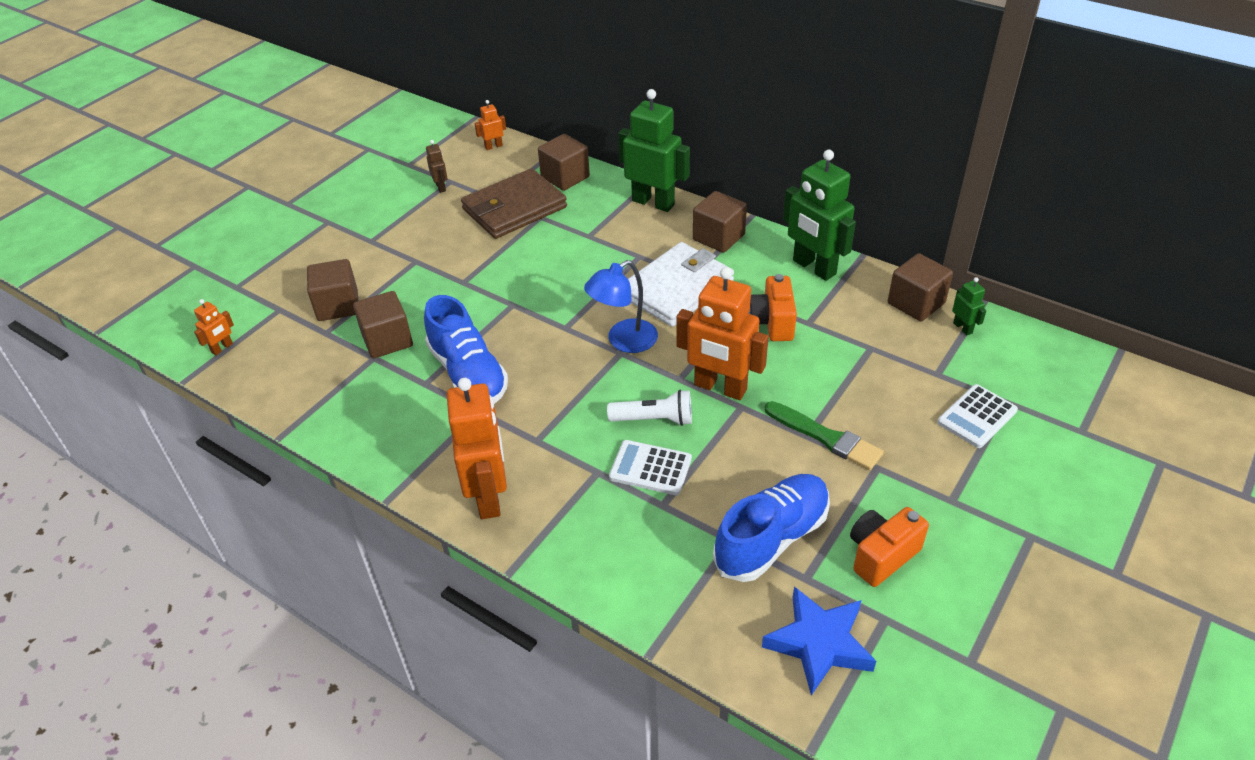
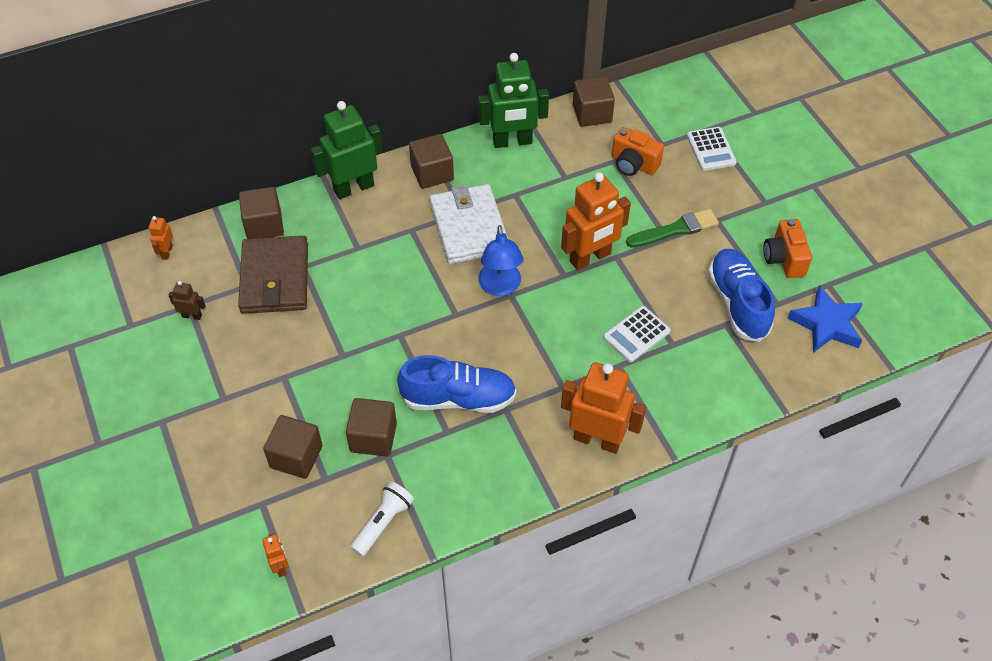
camera: 60 degrees left, 10 degrees up
(654, 419) = (593, 309): white flashlight -> white flashlight (383, 523)
(772, 322) = (549, 195): orange camera -> orange camera (633, 164)
(963, 328) = (632, 107): green robot -> none

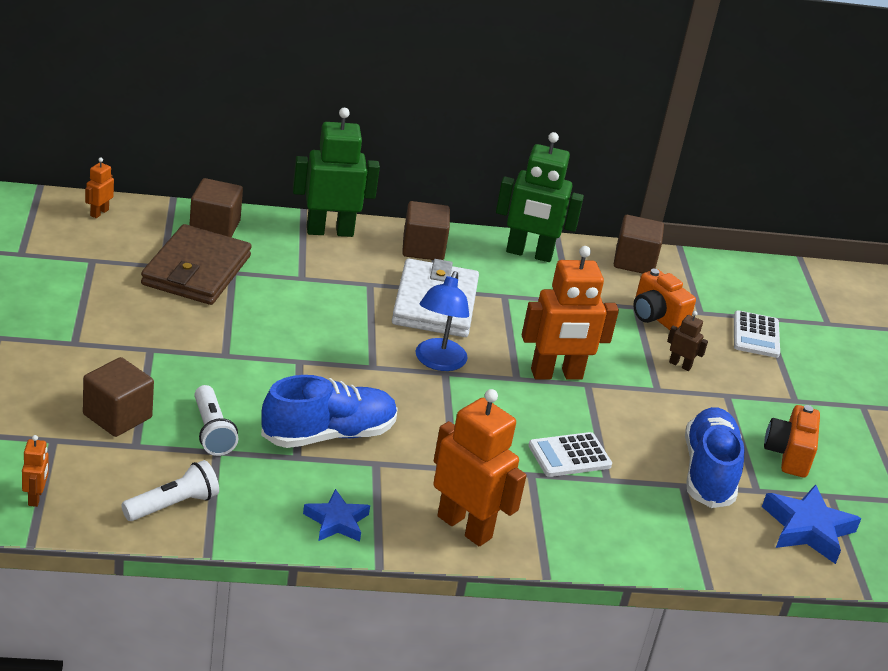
camera: 15 degrees right, 20 degrees down
(192, 316) = (89, 268): brown robot -> brown robot (680, 365)
(373, 437) = (212, 431): brown cube -> white flashlight
(458, 398) = (328, 435): blue shoe -> blue shoe turned 45 degrees counterclockwise
(506, 480) = (336, 521): none -> blue star
(675, 229) = (672, 386): green brush -> none

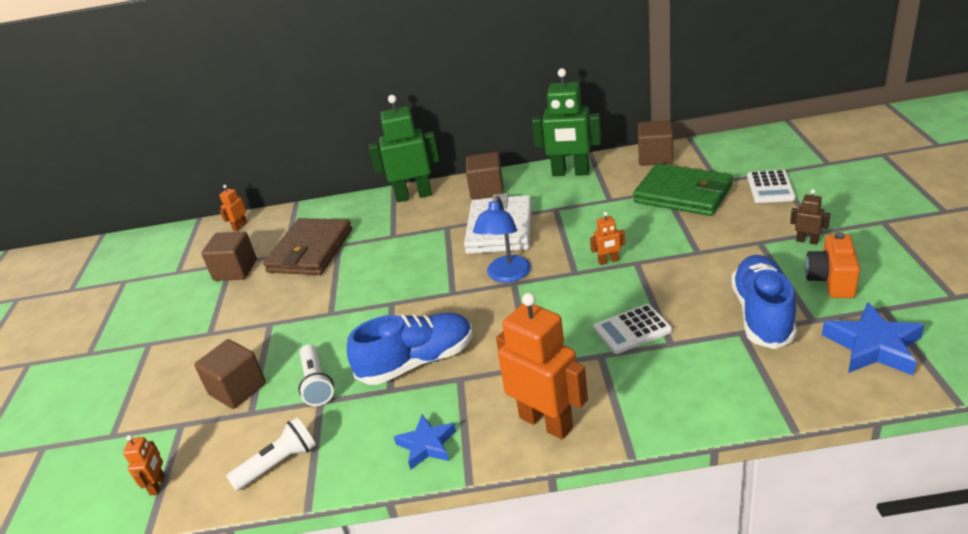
camera: 10 degrees right, 0 degrees up
(214, 227) = (326, 215): brown cube -> brown cube (235, 270)
(556, 375) = (608, 261): orange robot -> orange robot, size x0.45
(656, 317) = (683, 194): orange camera -> green wallet
(680, 365) = (712, 227): brown robot -> brown robot (807, 241)

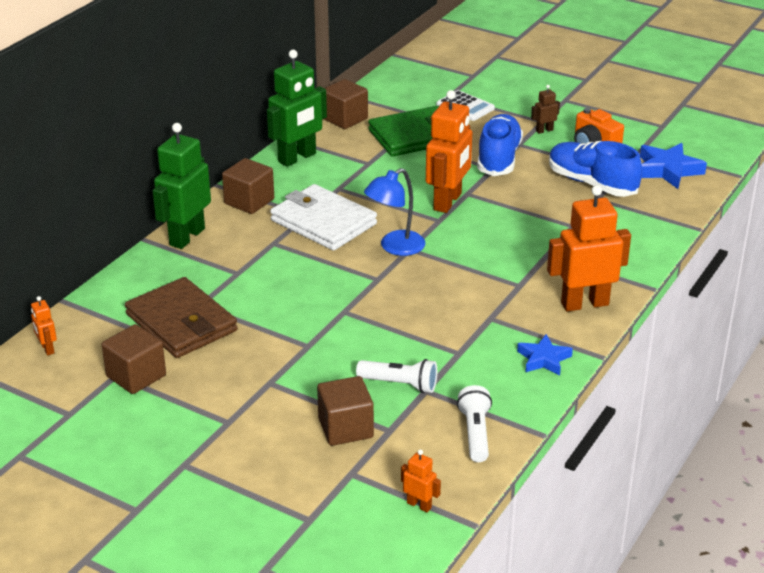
camera: 60 degrees left, 0 degrees up
(417, 362) = (443, 328): blue shoe -> blue shoe (499, 158)
(506, 275) = (395, 247): blue lamp -> blue lamp turned 90 degrees clockwise
(608, 261) = (448, 202): orange robot -> orange robot, size x2.24
(632, 330) = (539, 231): white calculator -> none

